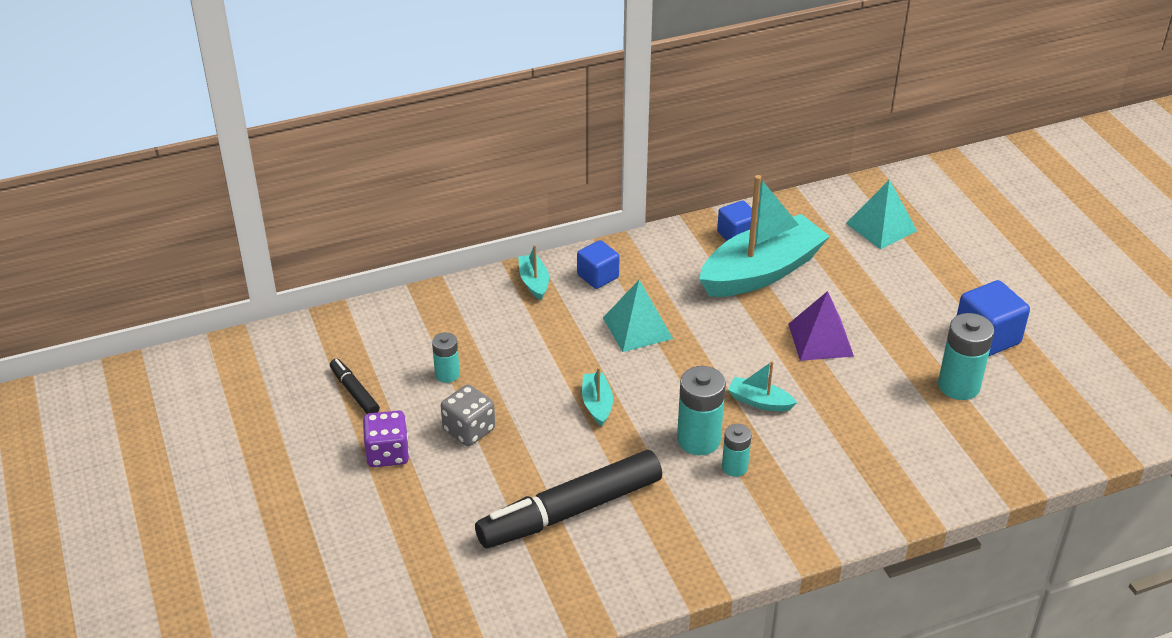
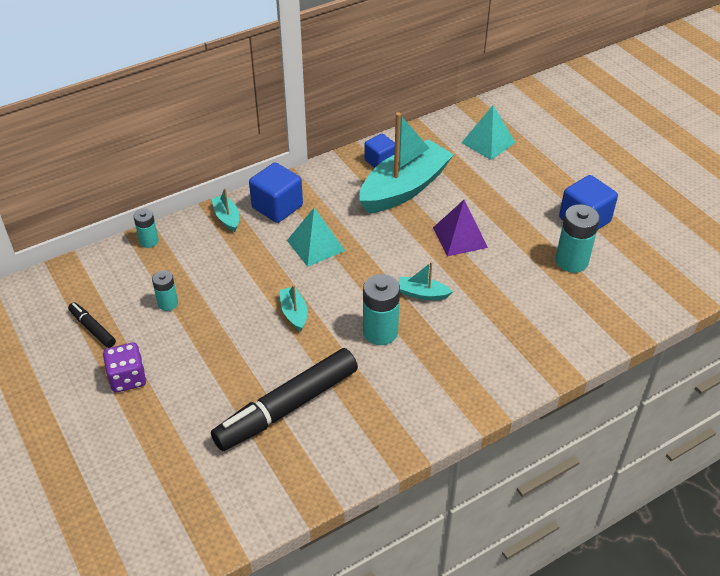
camera: 10 degrees left, 5 degrees up
(469, 430) = (193, 348): grey dice -> none
(598, 276) = (277, 207): blue cube -> blue cube, size x1.52
(734, 467) = (412, 351): turquoise battery -> turquoise battery (149, 241)

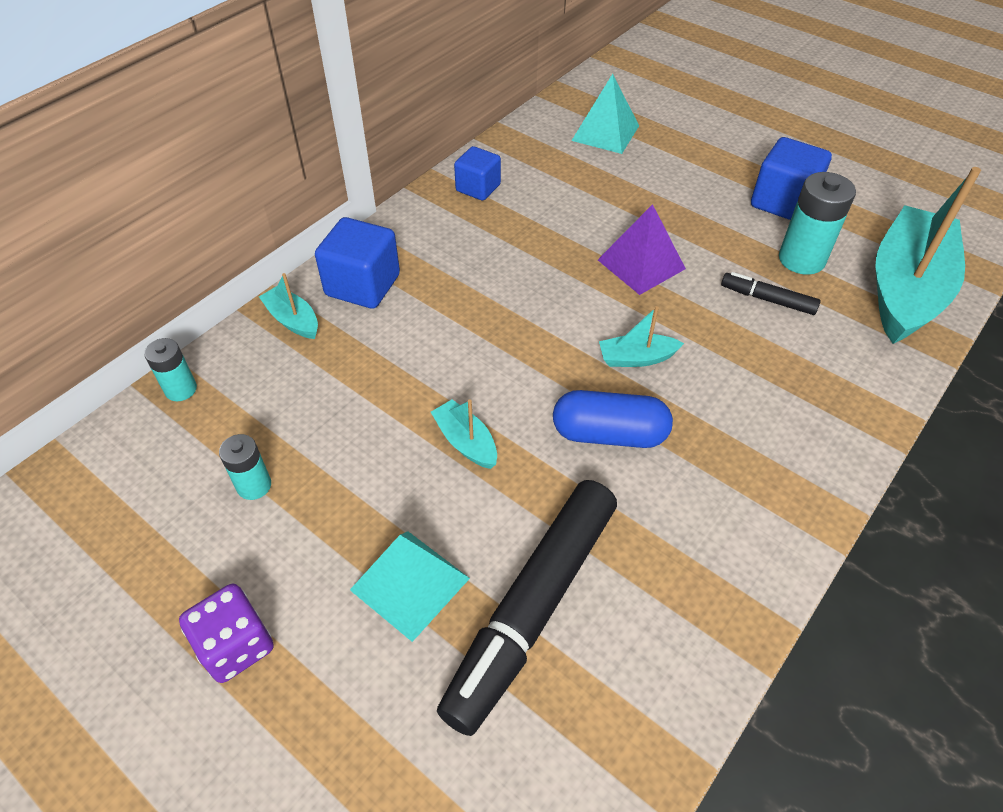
camera: 20 degrees left, 5 degrees up
(92, 328) = (137, 570): black marker -> black marker (767, 299)
(315, 245) = (447, 327): turquoise pyramid -> turquoise pyramid (410, 583)
(380, 332) = (609, 434): turquoise battery -> blue capsule
(404, 188) = (530, 216): turquoise boat -> turquoise boat (905, 289)

